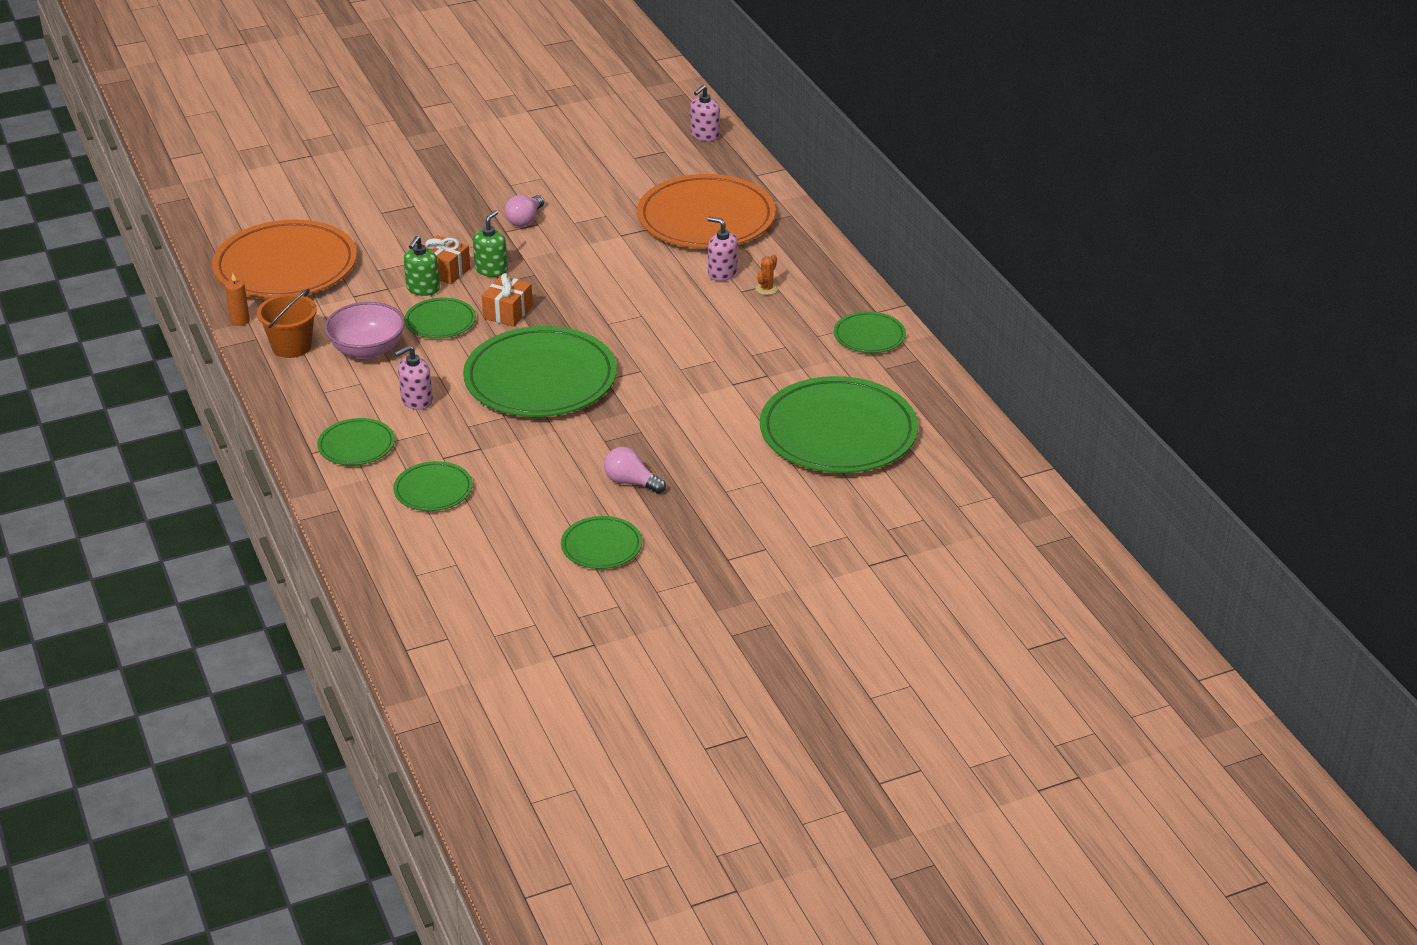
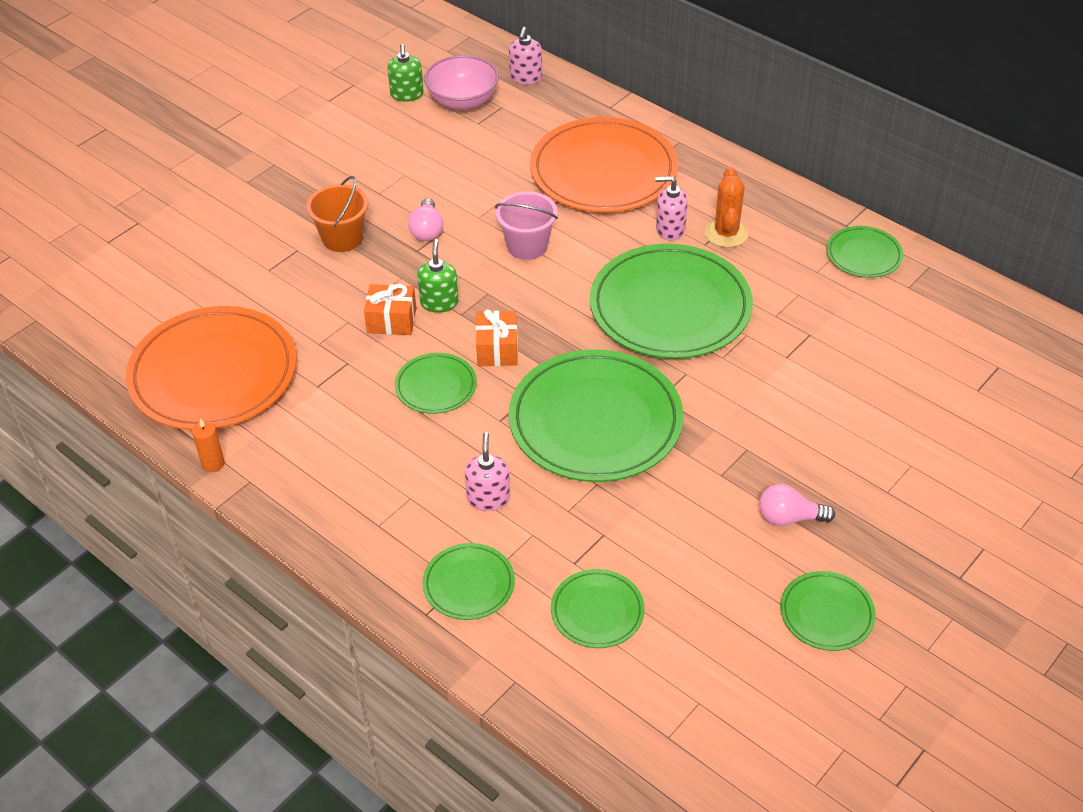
camera: 25 degrees left, 10 degrees up
(291, 346) = (297, 477): orange bucket -> orange bucket (342, 238)
(367, 349) = (384, 451): pink bowl -> pink bowl (463, 101)
(416, 400) = (488, 498): pink soap dispenser -> pink soap dispenser turned 150 degrees clockwise
(423, 289) = (385, 351): green soap dispenser -> green soap dispenser (407, 94)
(594, 252) = (527, 246): none -> pink bucket
(766, 289) = (726, 233): orange cactus -> orange cactus, size x1.78
(838, 432) = (930, 378): green plate -> green plate (670, 307)

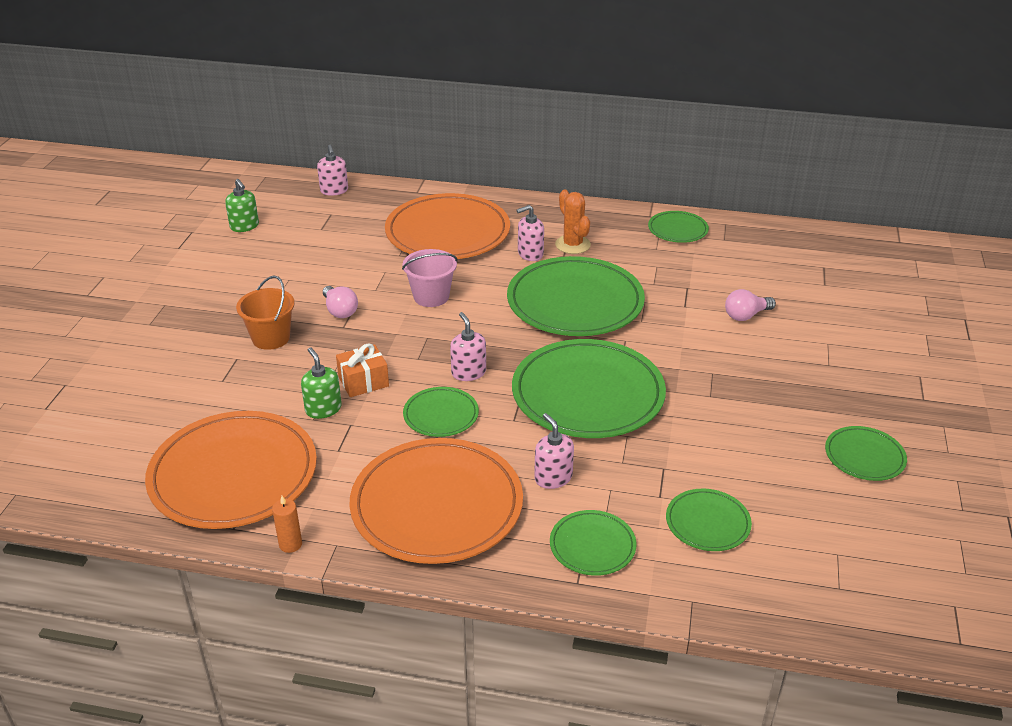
camera: 30 degrees left, 10 degrees down
(361, 480) = (437, 505): none -> orange plate
(439, 302) = (393, 356): green soap dispenser -> green soap dispenser (323, 409)
(463, 101) = (295, 218): pink bowl -> none
(497, 349) = (468, 372): orange gift -> pink soap dispenser
(789, 518) = (782, 405): pink light bulb -> pink light bulb (746, 315)

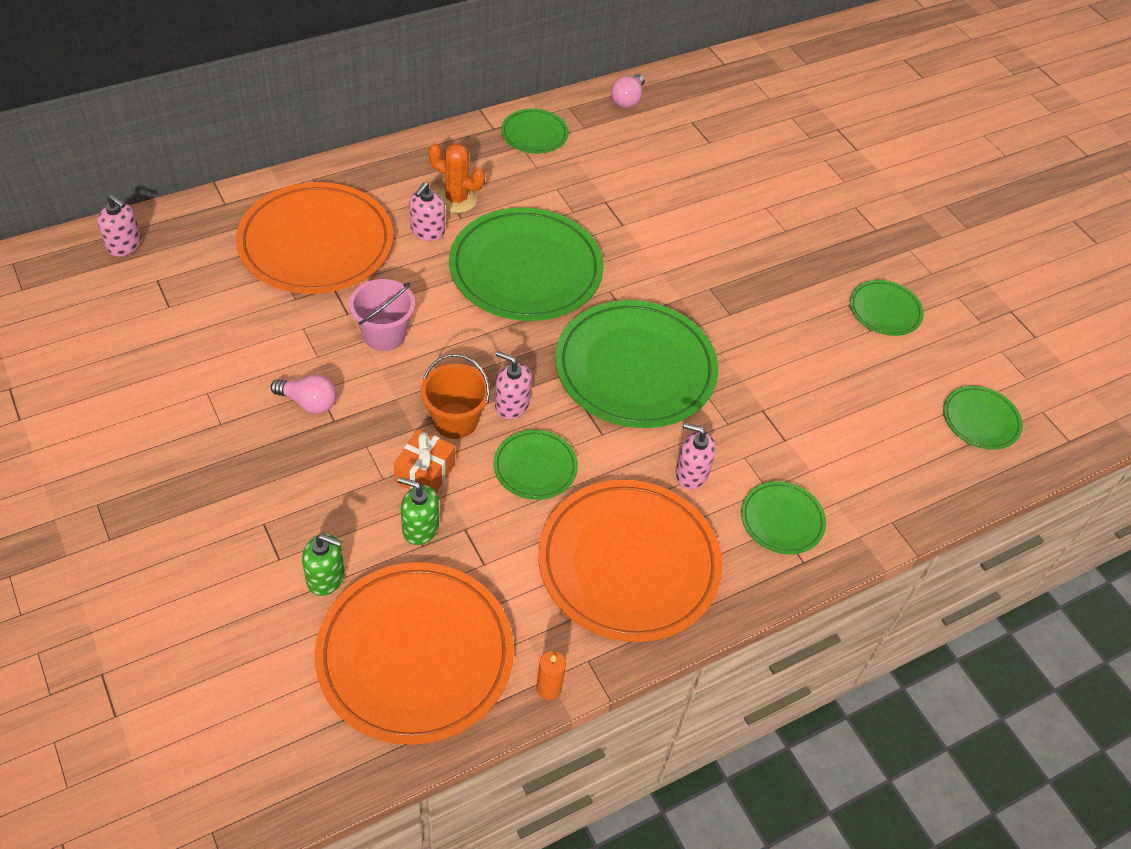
camera: 45 degrees left, 15 degrees up
(244, 226) = (70, 347): green soap dispenser -> green soap dispenser (326, 577)
(271, 338) = (272, 477): orange bucket -> orange bucket (455, 420)
(707, 523) = (839, 443): green plate -> green plate (980, 420)
(746, 315) = (680, 209): pink light bulb -> pink light bulb (628, 100)

